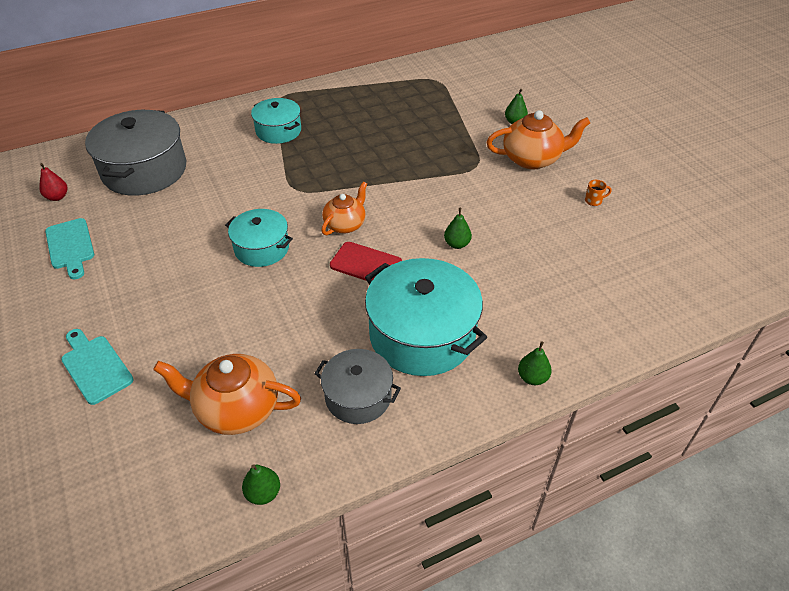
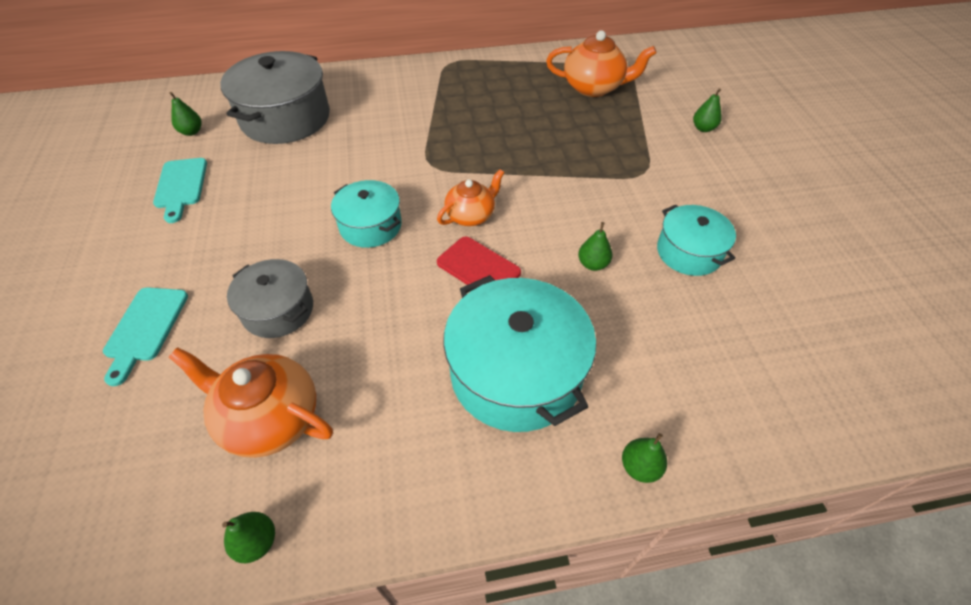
camera: 15 degrees right, 5 degrees up
(57, 197) = (191, 132): red pear -> green pear
(95, 367) = (145, 328): turquoise cutting board -> turquoise cutting board turned 150 degrees counterclockwise
(278, 131) = (435, 98): turquoise pot -> turquoise pot (689, 252)
(358, 396) = (413, 437): grey pot -> grey pot (278, 310)
(532, 159) = (713, 176): orange teapot -> orange teapot (594, 87)
(594, 201) = (779, 241): orange mug -> none

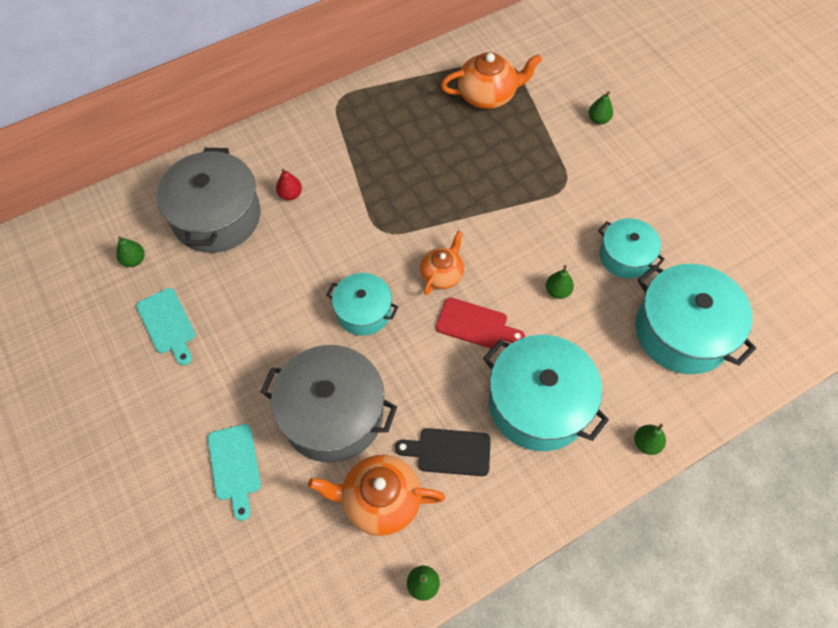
camera: 20 degrees left, 10 degrees up
(278, 310) = (333, 414): grey pot -> grey pot, size x1.72
(362, 118) = (290, 194): none -> red pear
(381, 391) = (449, 452): none -> black cutting board
(736, 348) = (682, 331): none -> turquoise pot

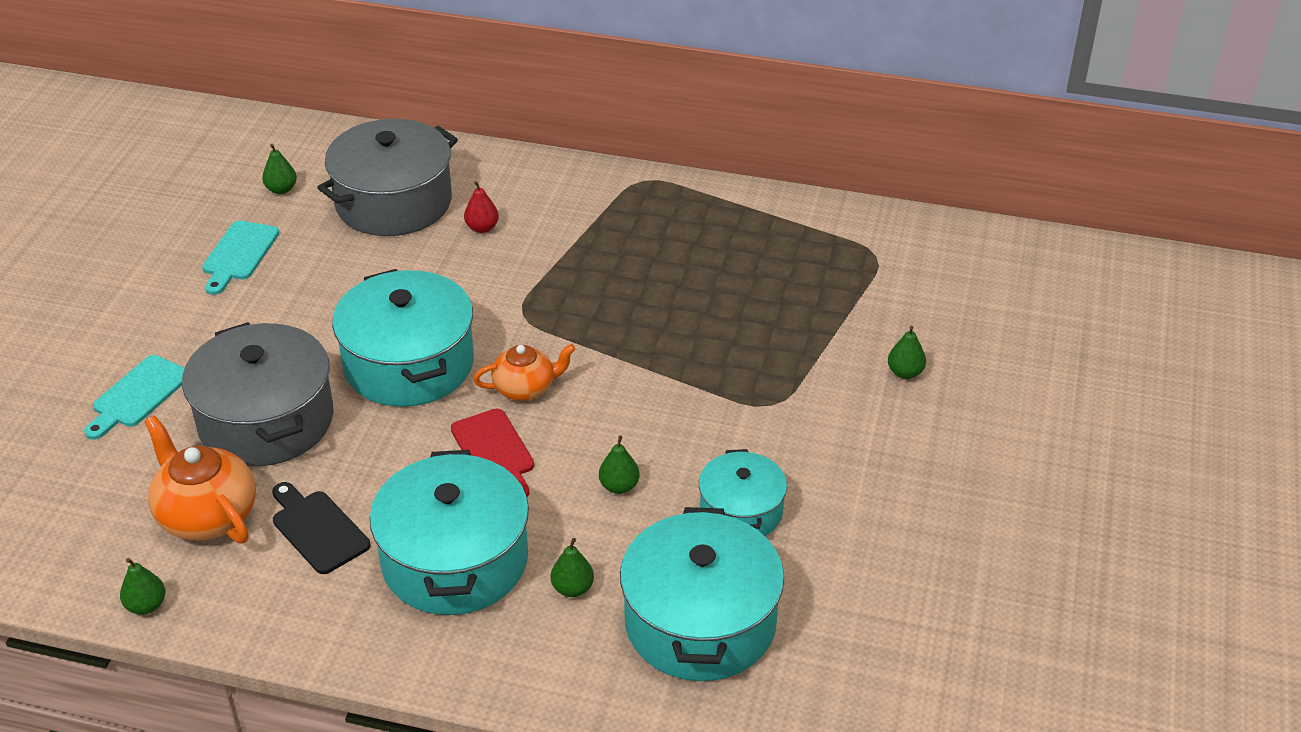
camera: 45 degrees right, 20 degrees down
(363, 311) = (409, 364): turquoise pot -> turquoise pot, size x1.72
(488, 95) = (808, 271): orange teapot -> none
(646, 443) = (508, 681): green pear -> green pear (572, 588)

